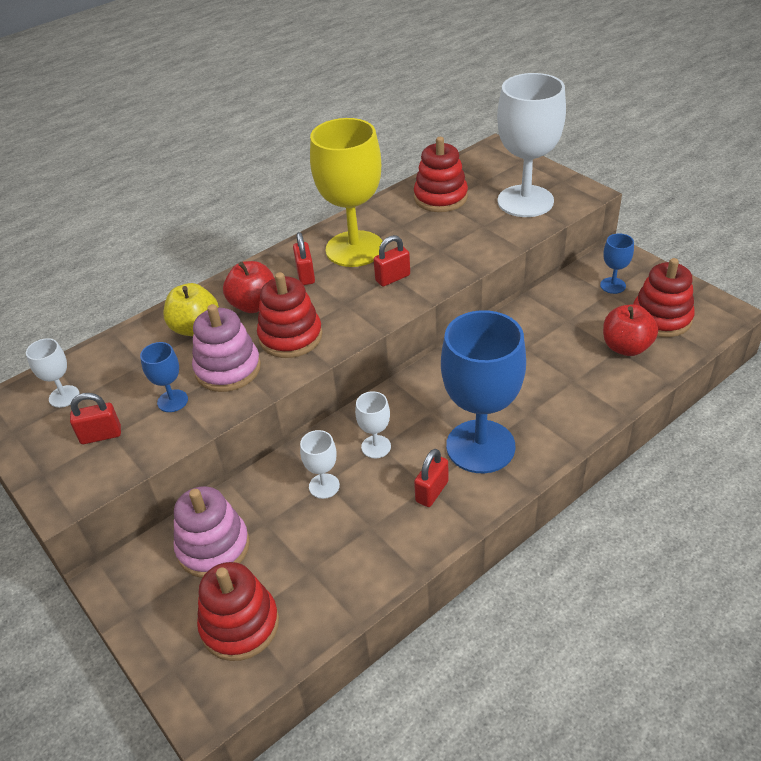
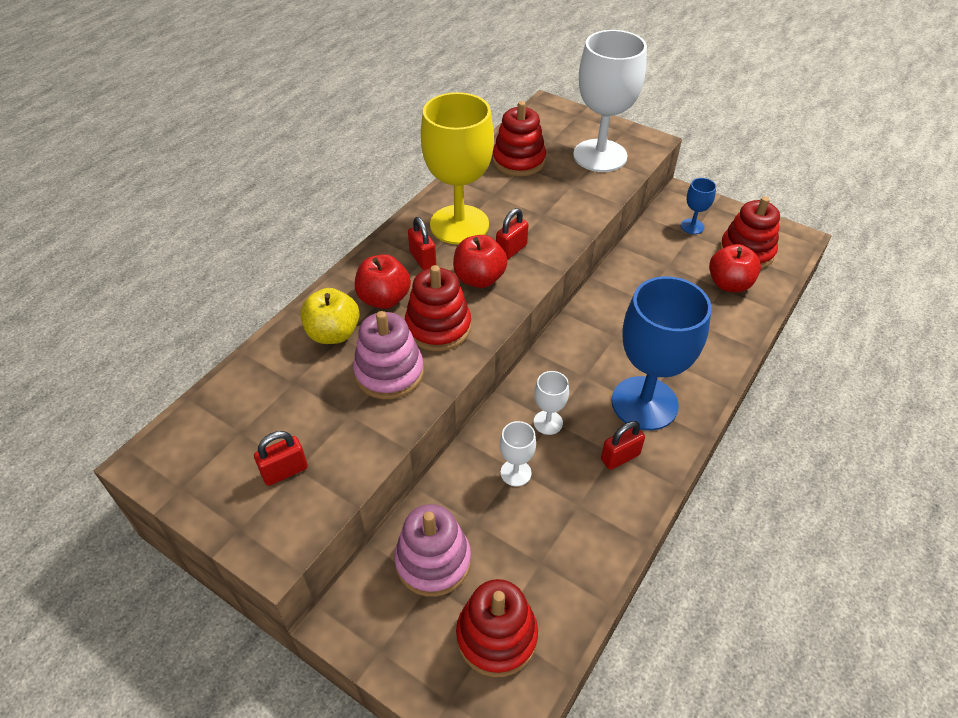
camera: 20 degrees left, 5 degrees up
(64, 396) = (221, 435): white goblet -> none
(172, 401) = (346, 418): blue goblet -> none
(349, 299) = (479, 279): none -> red apple
(432, 491) = (620, 457): red padlock -> red padlock turned 45 degrees clockwise

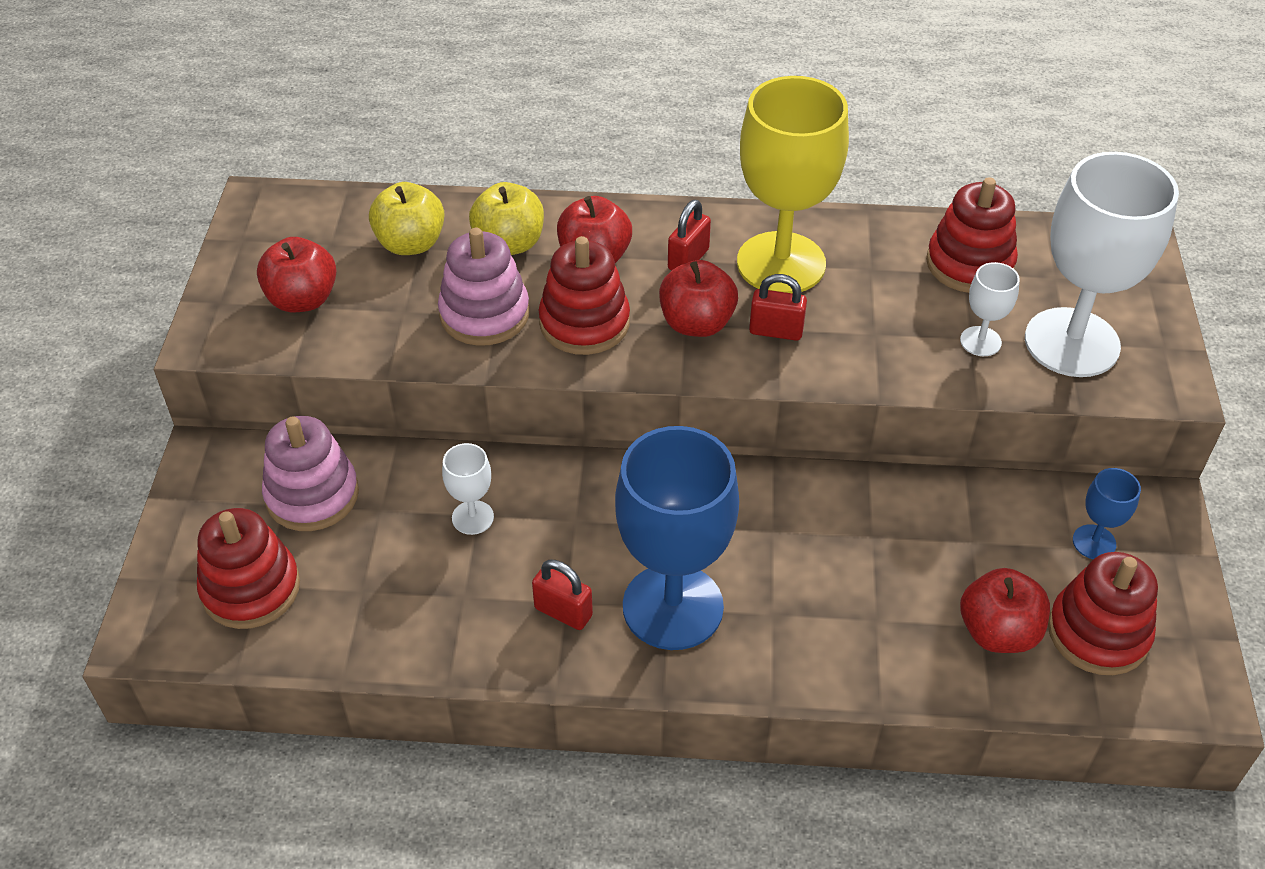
camera: 60 degrees right, 0 degrees up
(284, 385) = (410, 243): none -> yellow apple
(285, 471) = (302, 299): red padlock -> red apple
(548, 422) = (569, 517): white goblet -> white goblet (980, 341)

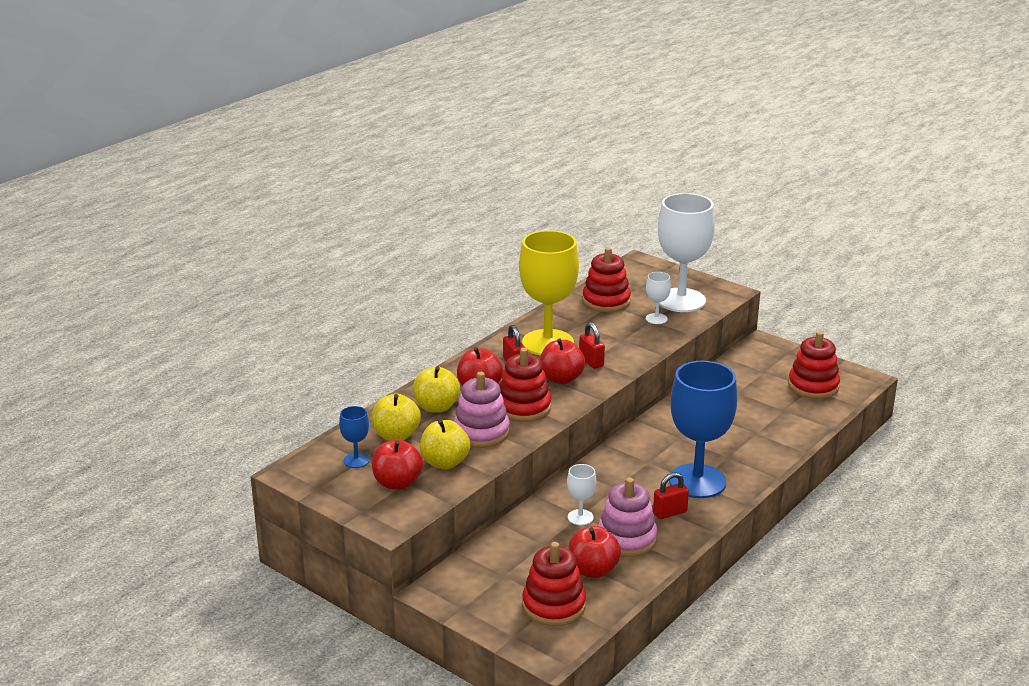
camera: 55 degrees left, 20 degrees down
(312, 495) = (507, 563): pink stacking toy -> pink stacking toy (627, 539)
(383, 317) = (445, 462): none -> yellow apple
(776, 331) = (591, 361): red padlock -> red padlock turned 75 degrees counterclockwise
(998, 632) = (791, 407): red apple -> red apple (593, 570)
(1094, 542) = (766, 366): blue goblet -> blue goblet (356, 460)

